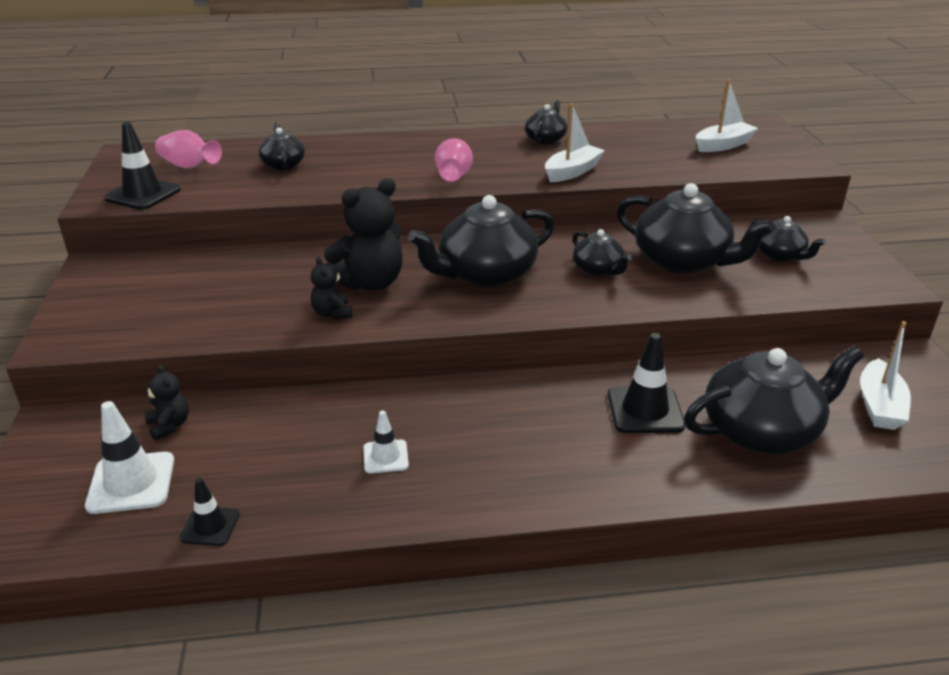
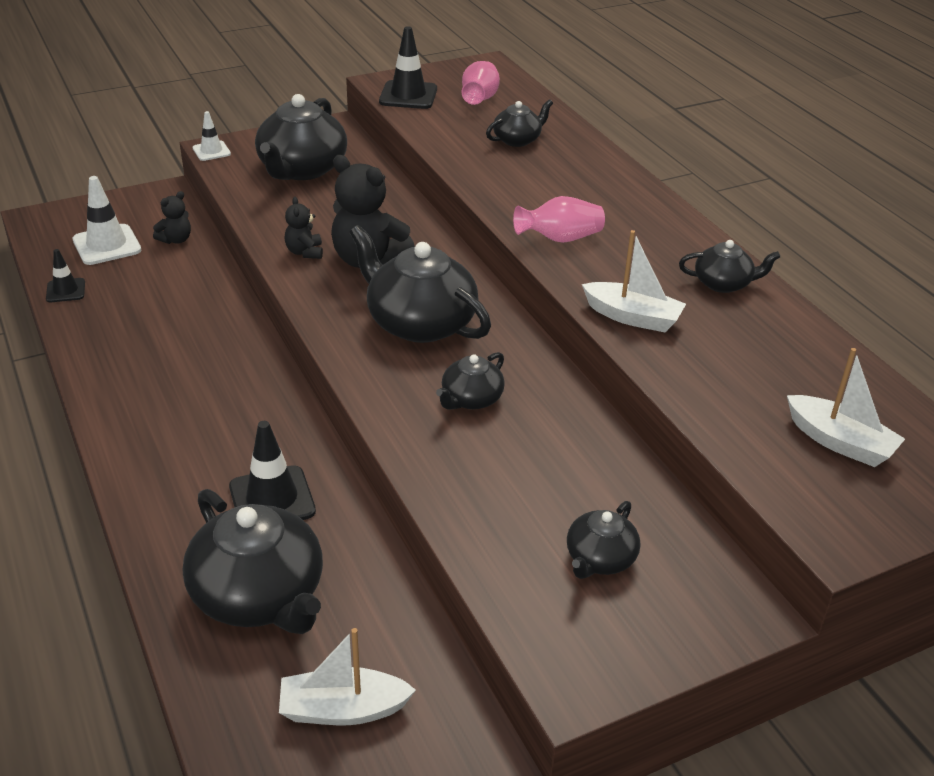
camera: 70 degrees right, 5 degrees up
(332, 313) = (305, 252): black teddy bear -> black teddy bear turned 60 degrees counterclockwise
(385, 457) = (160, 350): white traffic cone -> white traffic cone (211, 151)
(682, 261) = (530, 465): black teapot -> black teapot (301, 169)

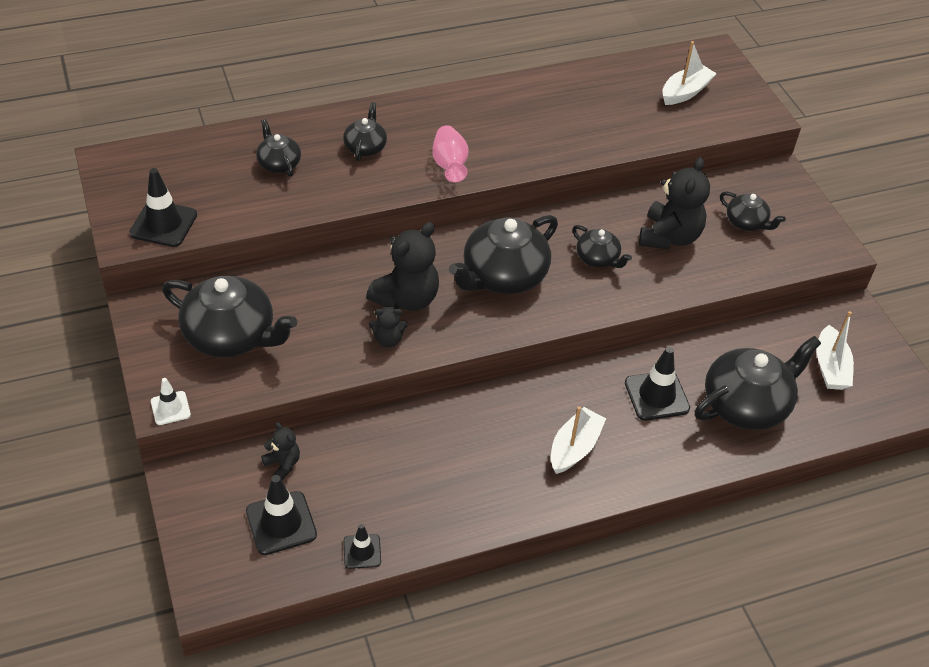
camera: 85 degrees left, 10 degrees up
(107, 245) = (281, 523): white traffic cone -> black traffic cone
(479, 98) = (186, 176): pink vase -> none
(536, 468) = (669, 237): none -> black teddy bear
(632, 317) = (557, 148): white boat -> white boat (574, 448)
(723, 284) = (519, 98): black teapot -> black teapot (365, 147)

